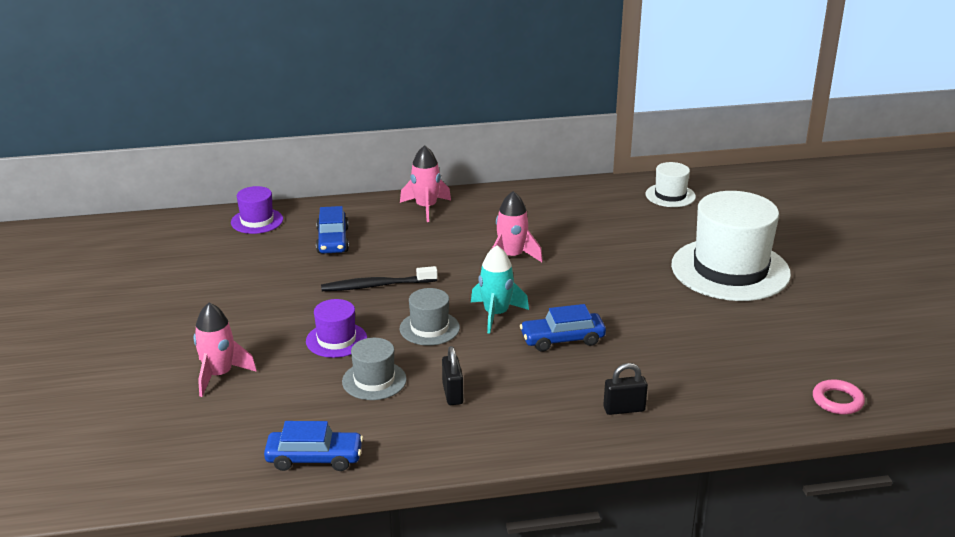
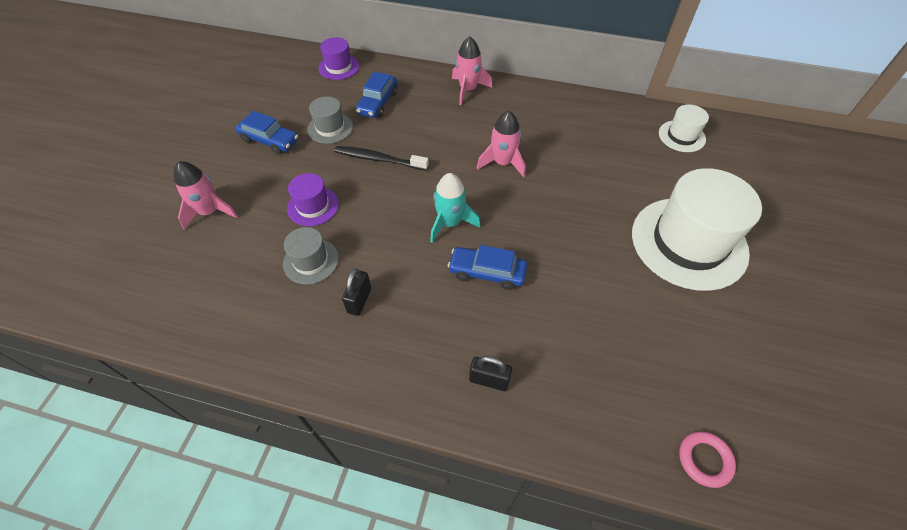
camera: 25 degrees right, 25 degrees up
(314, 458) = (212, 329): blue car -> blue car (269, 140)
(429, 328) = (389, 219): grey hat -> grey hat (330, 128)

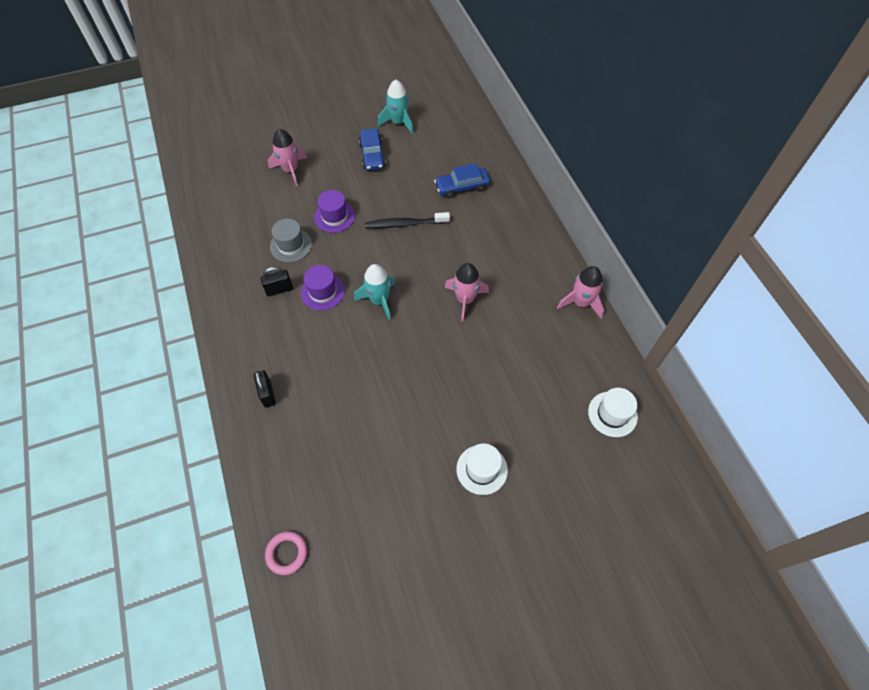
camera: 55 degrees right, 5 degrees up
(253, 103) = (398, 122): none -> turquoise rocket
(330, 128) = (412, 178): grey hat -> none
(339, 67) = (479, 140): purple hat -> purple hat (323, 292)
(379, 159) = (405, 224): black toothbrush -> black toothbrush turned 75 degrees counterclockwise
(468, 90) = (528, 232): pink rocket -> pink rocket (581, 303)
(487, 272) = (351, 347): blue car -> none
(688, 242) = (482, 469): white hat -> white hat, size x0.47

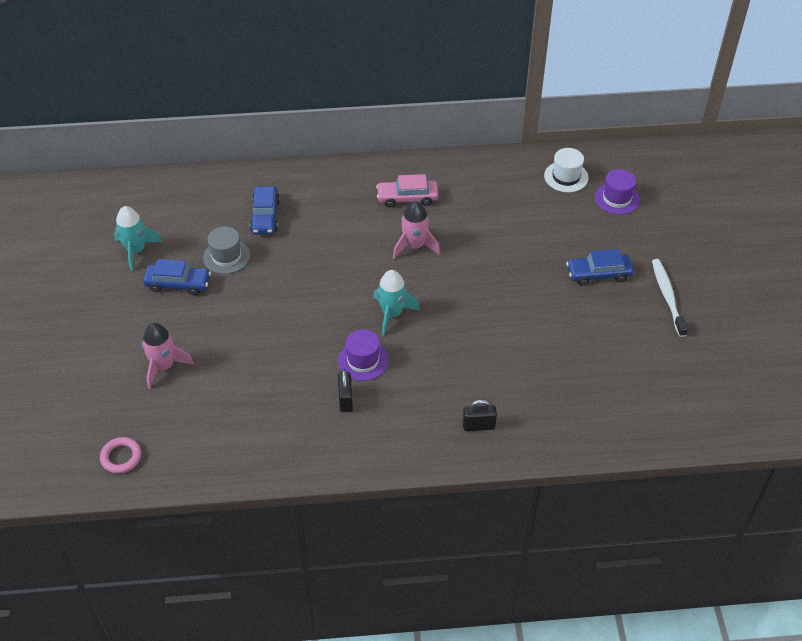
camera: 75 degrees left, 10 degrees down
(287, 553) = (651, 429): pink ring -> pink ring (121, 457)
(291, 245) = (285, 381): grey hat -> grey hat (226, 256)
(334, 216) = (259, 334): purple hat -> purple hat (617, 198)
(405, 224) = (297, 273): black toothbrush -> none
(471, 548) = (667, 297): none -> white toothbrush
(482, 469) = (598, 274): white hat -> blue car
(523, 281) = (407, 198): none -> pink car
(581, 303) = (447, 165): pink rocket -> none

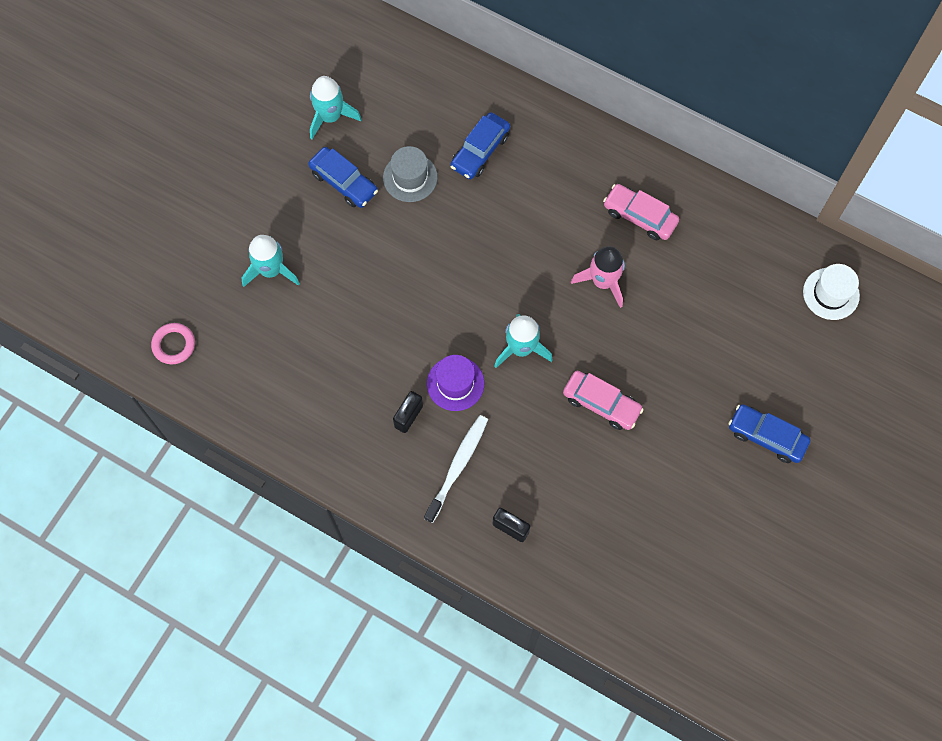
camera: 35 degrees right, 20 degrees up
(164, 366) = (271, 270): pink rocket -> turquoise rocket
(475, 315) = (601, 403): none -> pink car
(617, 198) = (864, 356): purple hat -> none
(667, 297) = (817, 511): white toothbrush -> white toothbrush (457, 466)

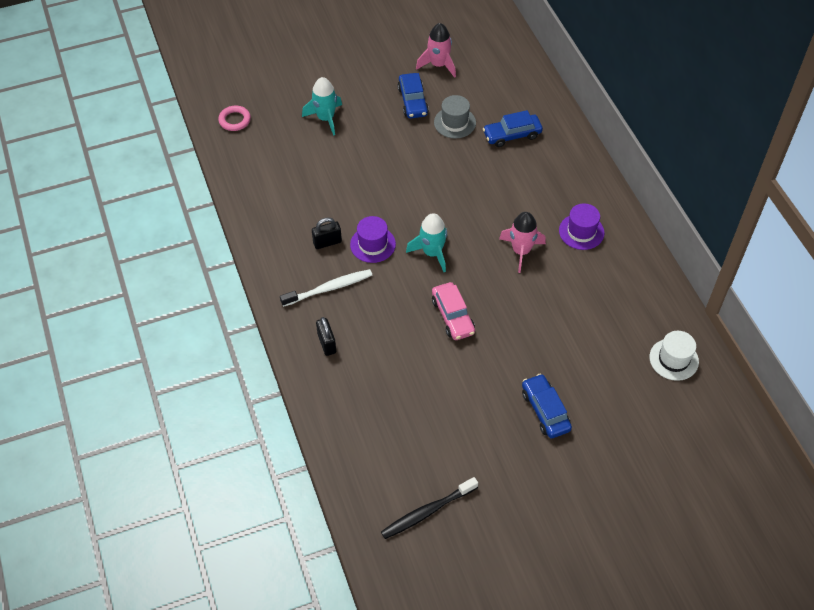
camera: 40 degrees right, 15 degrees down
(330, 117) = (438, 65): turquoise rocket -> pink rocket
(640, 216) = (581, 231): pink car -> purple hat
(753, 622) = (427, 512): none -> black toothbrush

